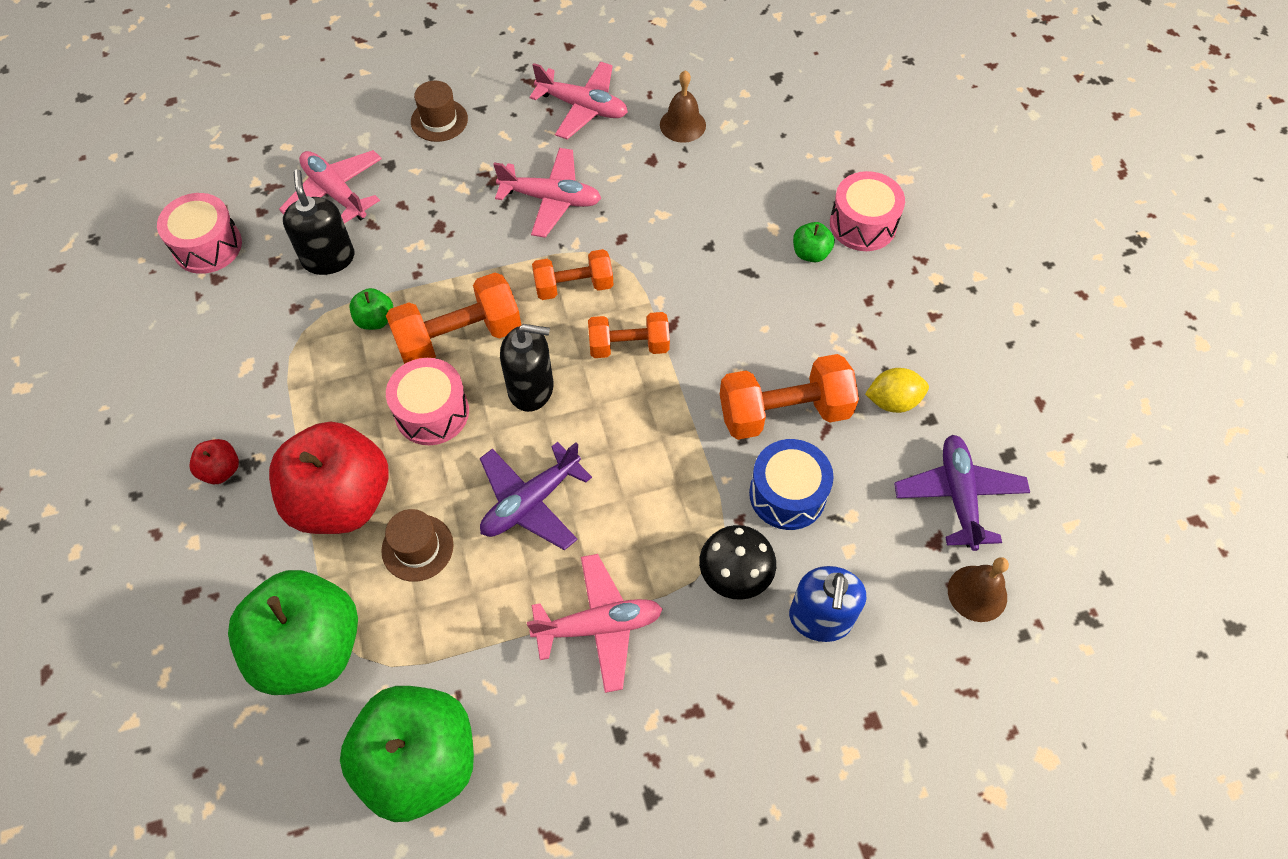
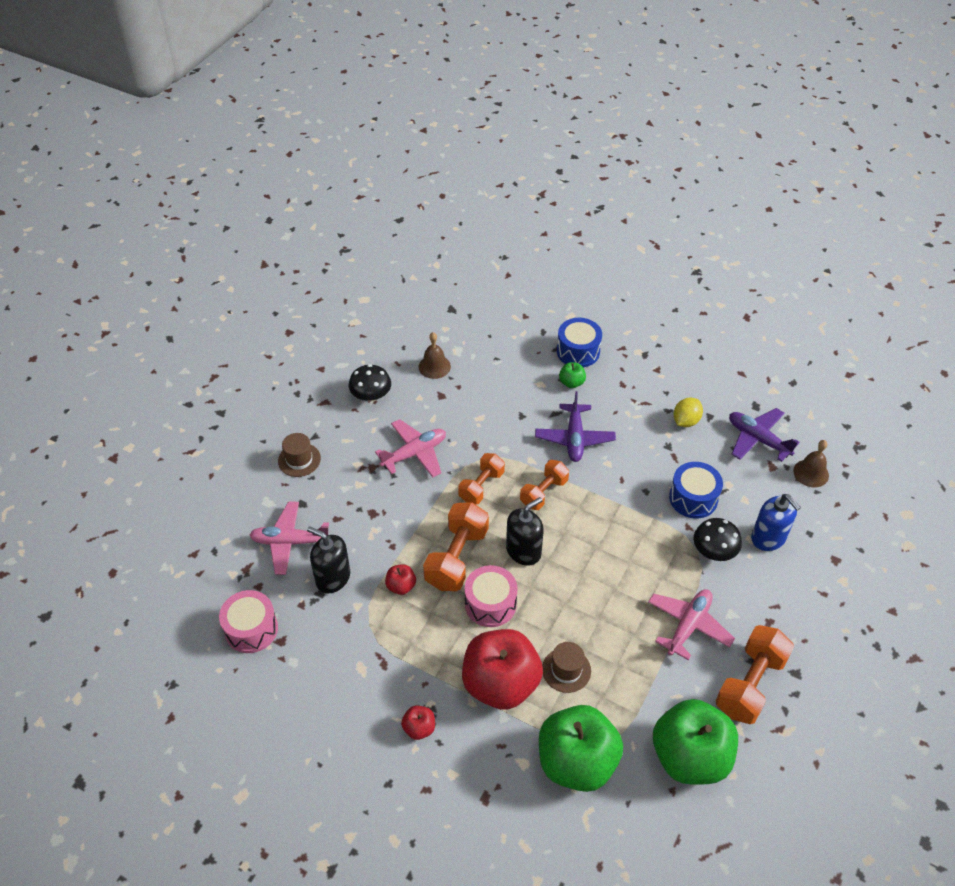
camera: 45 degrees left, 10 degrees down
(375, 320) = (401, 586): green apple -> red apple
(530, 502) = (591, 602): purple plane -> purple plane (574, 438)
(583, 107) = (371, 395): pink plane -> black mushroom
(784, 412) = (648, 464): orange dumbbell -> orange dumbbell (750, 684)
(862, 224) = (578, 351): pink drum -> blue drum

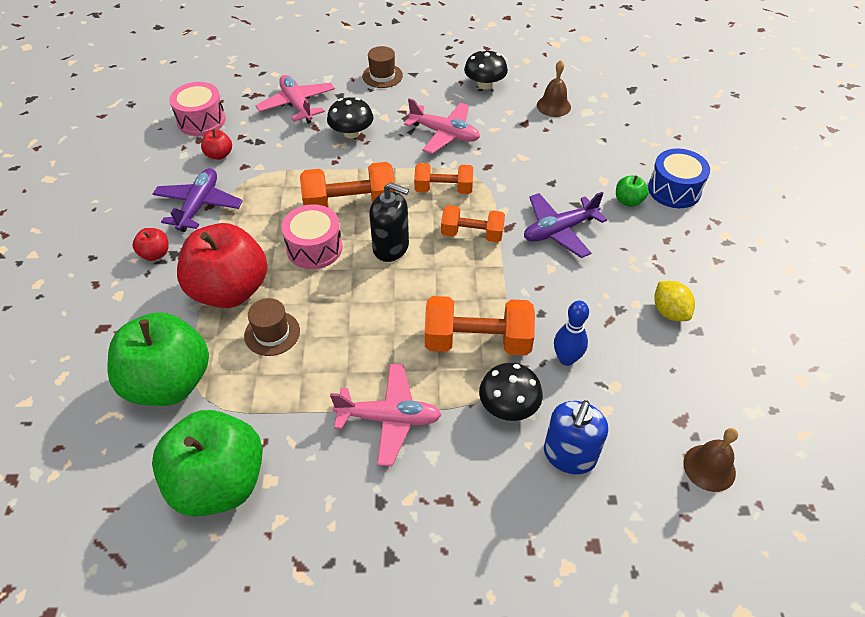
camera: 60 degrees right, 0 degrees up
(333, 578) = (278, 142): black soap dispenser -> none
(363, 517) = (351, 133): none -> black mushroom
(401, 586) = (296, 183): red apple -> red apple (219, 155)
(686, 421) = (669, 312): yellow lemon -> yellow lemon turned 60 degrees clockwise
(693, 498) = (566, 359): blue drum -> blue bowling pin
(750, 684) = (345, 510): orange dumbbell -> orange dumbbell (477, 341)
(757, 439) = (709, 390): purple plane -> purple plane (199, 205)

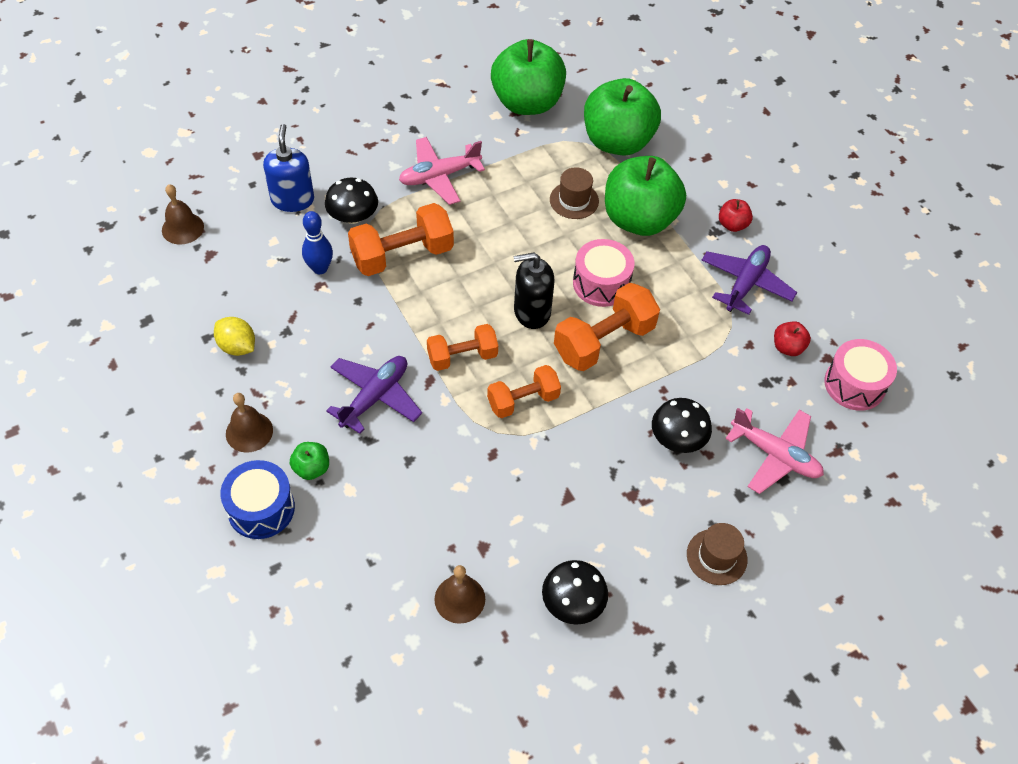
camera: 150 degrees right, 5 degrees up
(199, 205) = (746, 284): purple plane -> purple plane turned 135 degrees counterclockwise
(230, 290) = (639, 219): red apple -> green apple
(444, 134) = (570, 484): pink plane -> none
(673, 241) = (249, 432): none -> brown bell

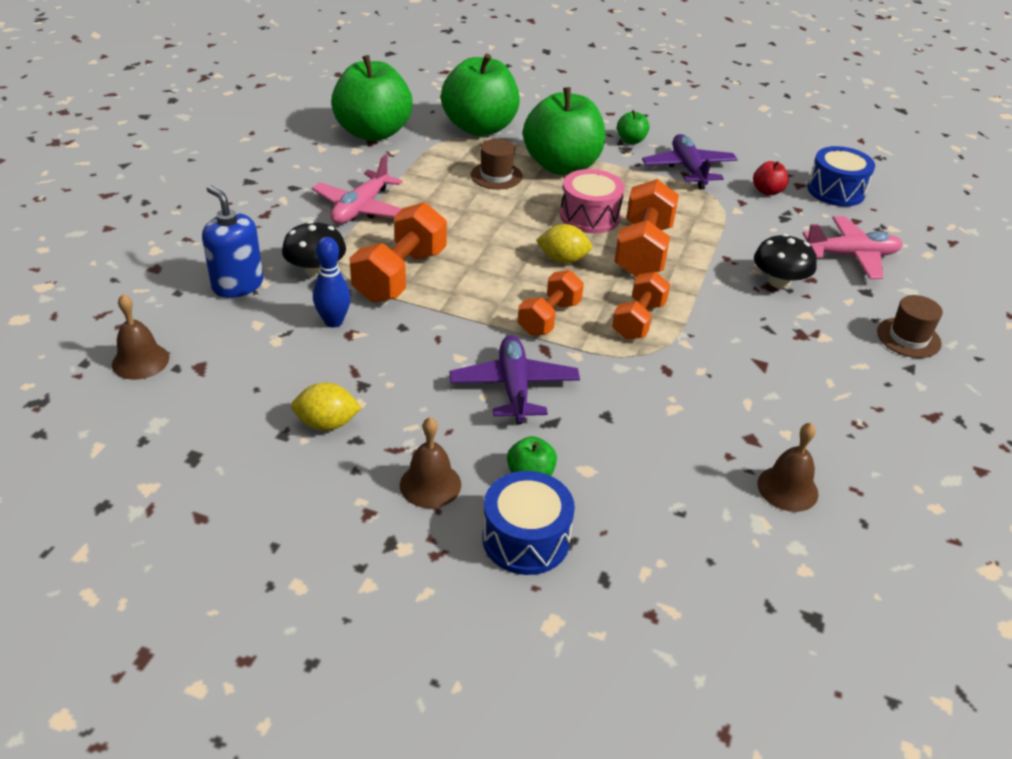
camera: 40 degrees left, 15 degrees down
(532, 312) = (563, 260): black soap dispenser -> yellow lemon
(573, 602) = (867, 431): black mushroom -> none
(732, 225) = (631, 140): red apple -> green apple
(854, 384) = (836, 191): pink drum -> blue drum

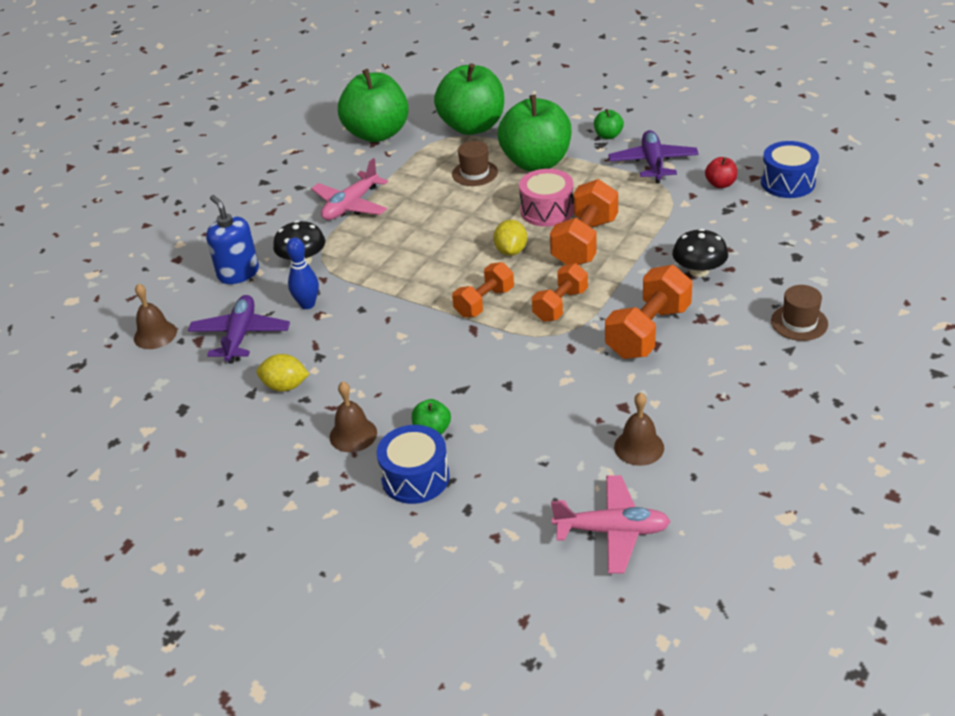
camera: 15 degrees right, 0 degrees up
(400, 275) = (370, 265): orange dumbbell -> orange dumbbell (648, 331)
(514, 387) = (438, 360): purple plane -> purple plane (240, 335)
(563, 260) = (511, 251): yellow lemon -> yellow lemon turned 75 degrees clockwise
(851, 256) = (777, 246): pink plane -> pink plane (612, 531)

